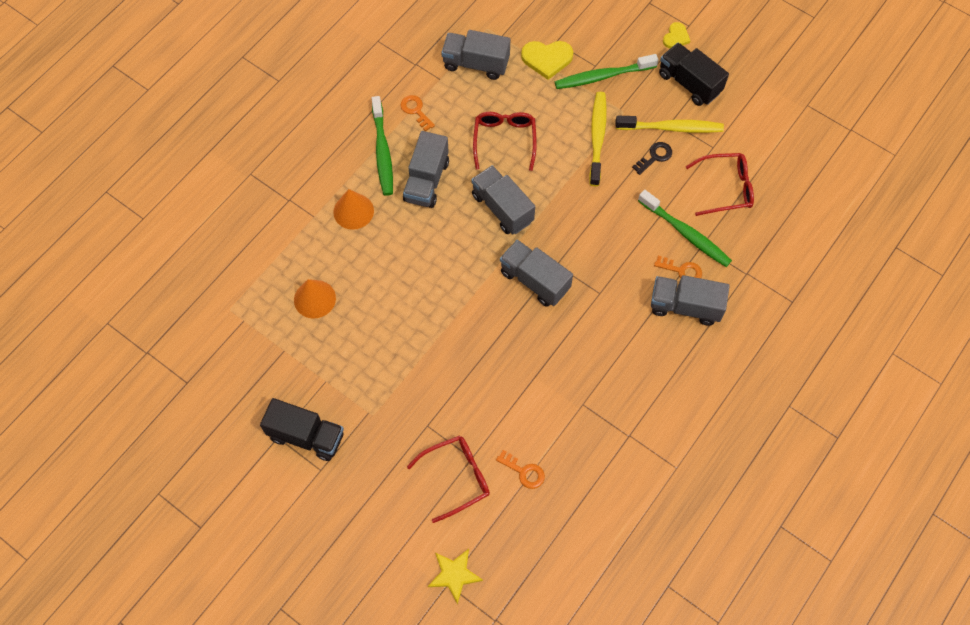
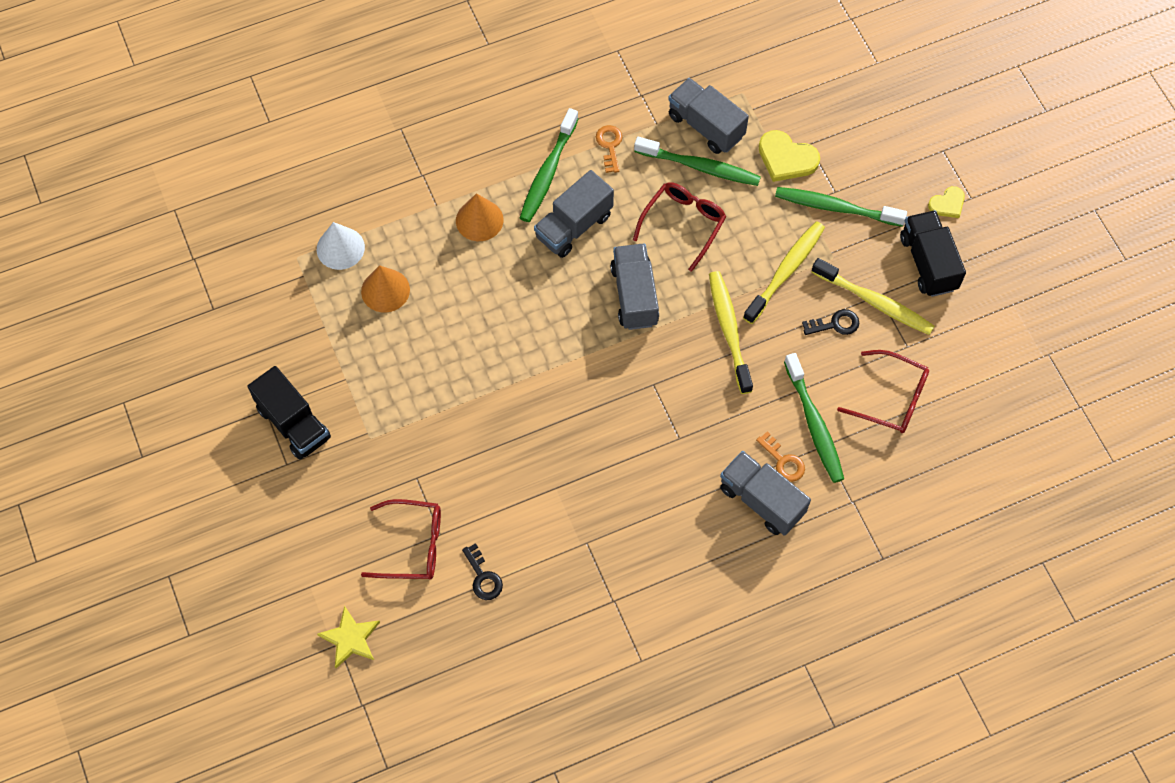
camera: 30 degrees right, 0 degrees up
(259, 285) = (340, 248): none -> white cone
(490, 94) = (699, 167): none -> green toothbrush
(524, 471) = (483, 577): orange key -> black key
(534, 280) = (619, 389): grey truck -> none
(585, 199) = (729, 331): none -> yellow toothbrush

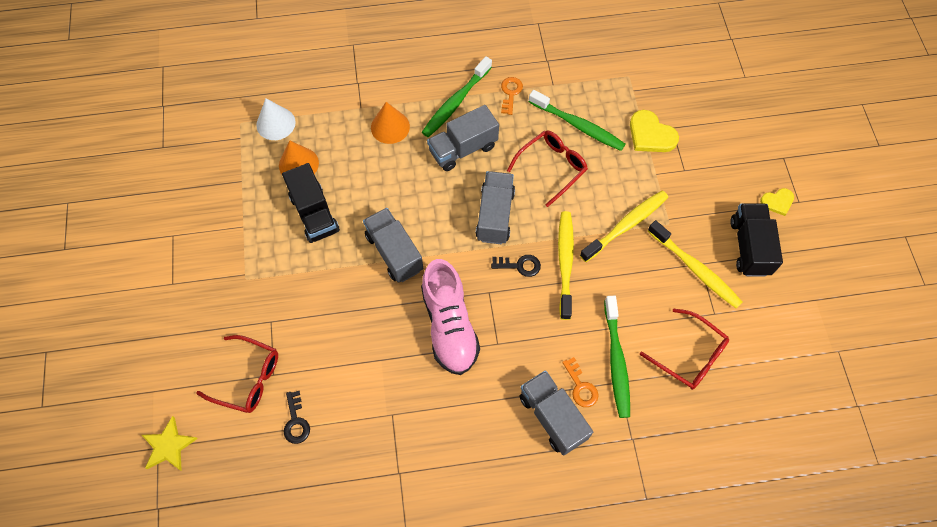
camera: 15 degrees right, 0 degrees up
(293, 423) = (190, 252): black truck -> black truck (314, 214)
(620, 432) = (449, 325): none -> pink shoe
(706, 126) = (592, 95): grey truck -> grey truck (394, 252)
(835, 324) = (656, 279): black key -> black key (519, 265)
(836, 208) = (682, 183): green toothbrush -> none

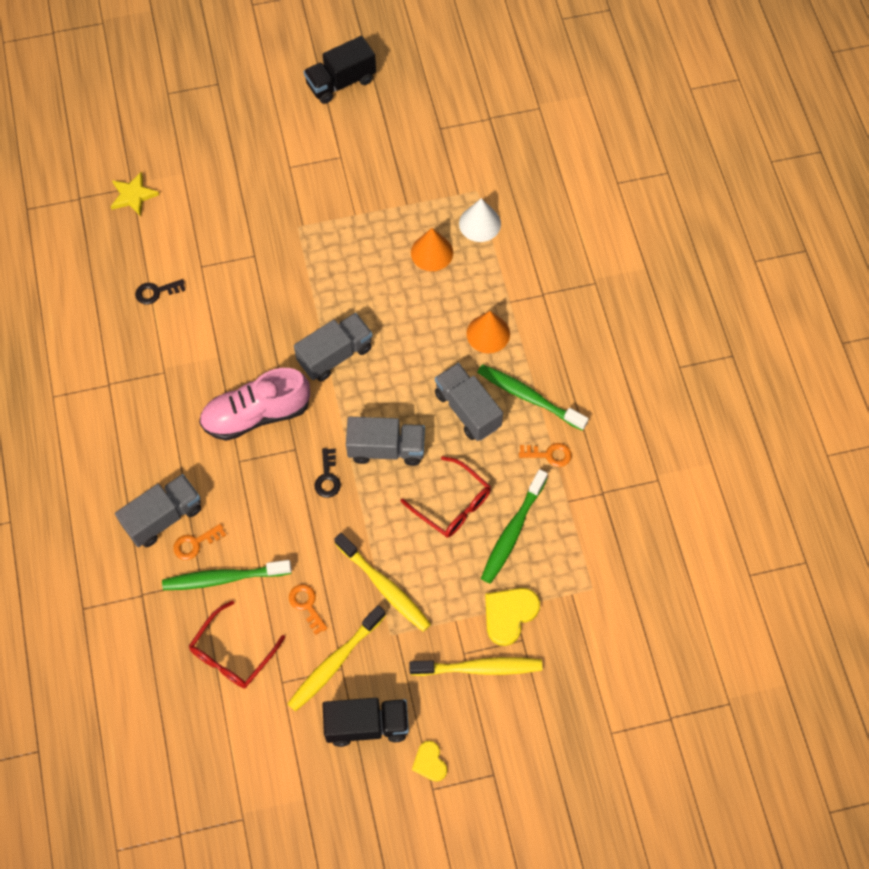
camera: 85 degrees right, 0 degrees up
(247, 378) = (197, 245): red glasses -> none
(314, 214) = (374, 275): black truck -> black truck (341, 82)
(565, 263) = (333, 523): yellow toothbrush -> yellow toothbrush (478, 668)
(643, 289) = (306, 605): none -> orange key

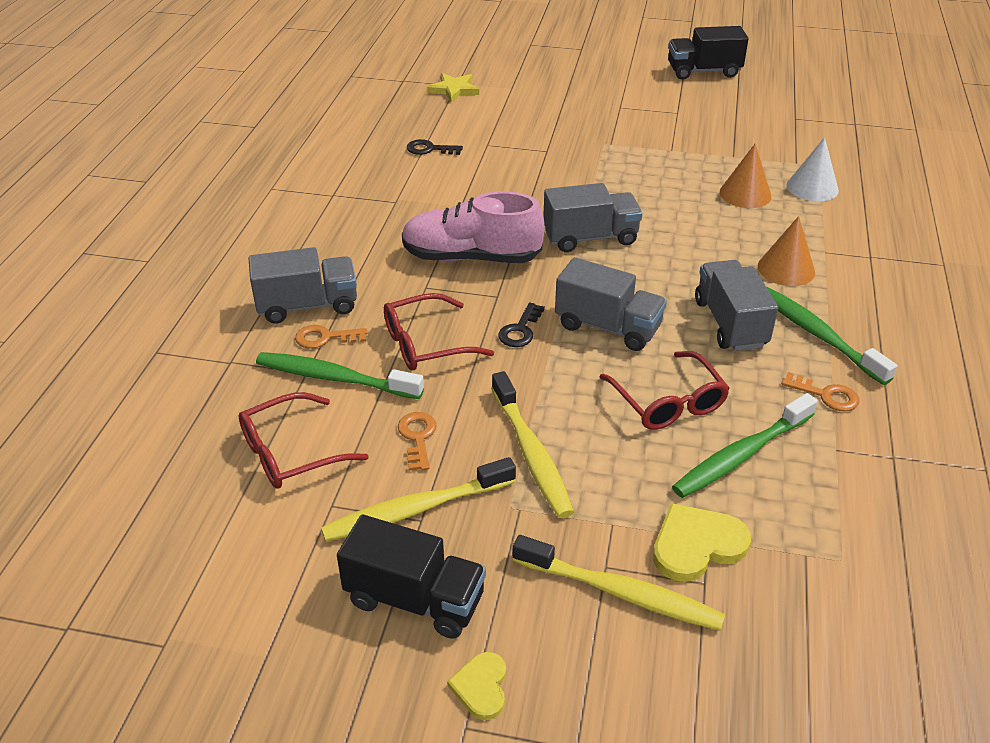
camera: 25 degrees right, 25 degrees down
(269, 518) = (426, 344): none -> red glasses

